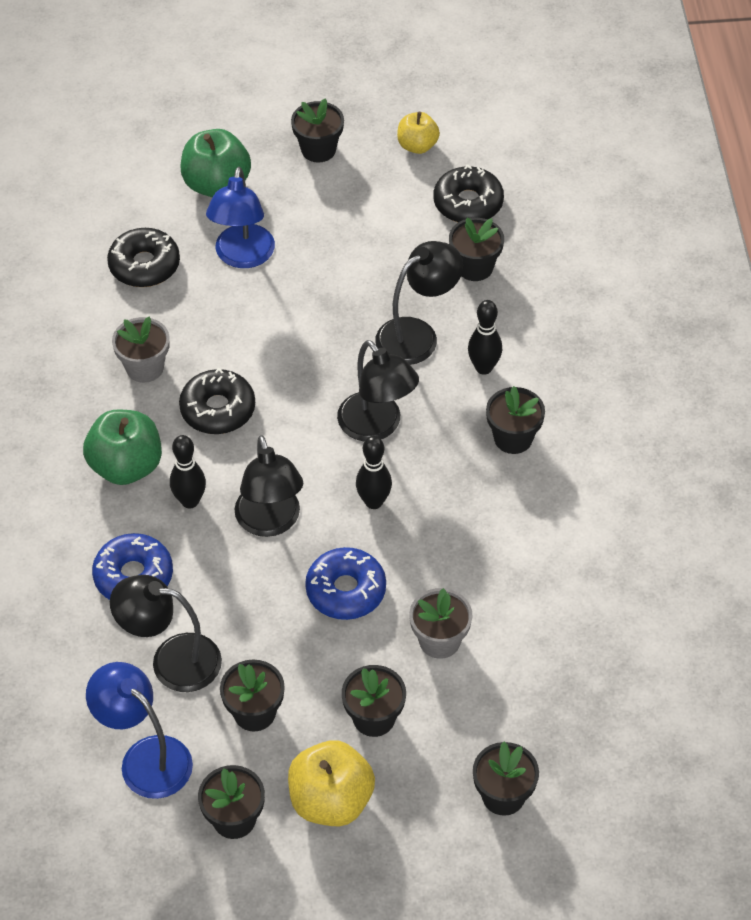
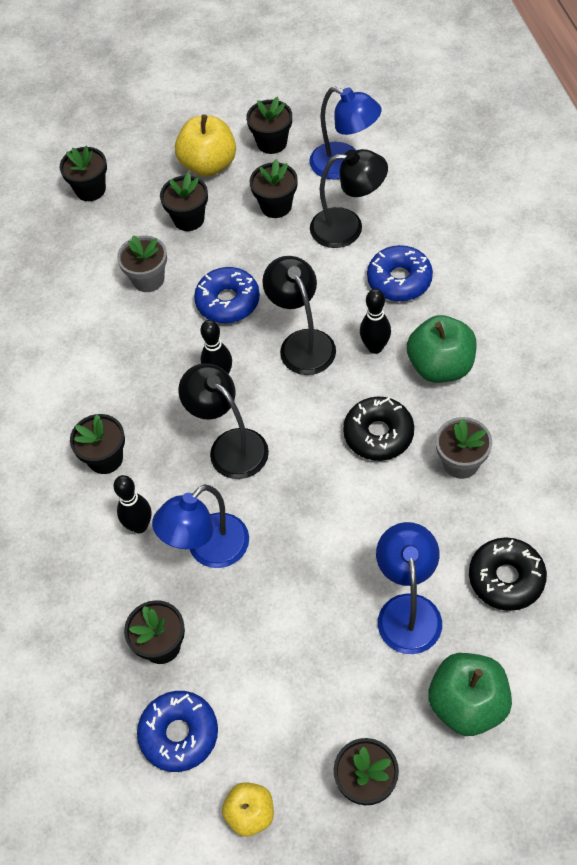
camera: 175 degrees right, 5 degrees up
(417, 335) = (208, 550): black lamp -> blue lamp
(468, 203) = (179, 734): black donut -> blue donut

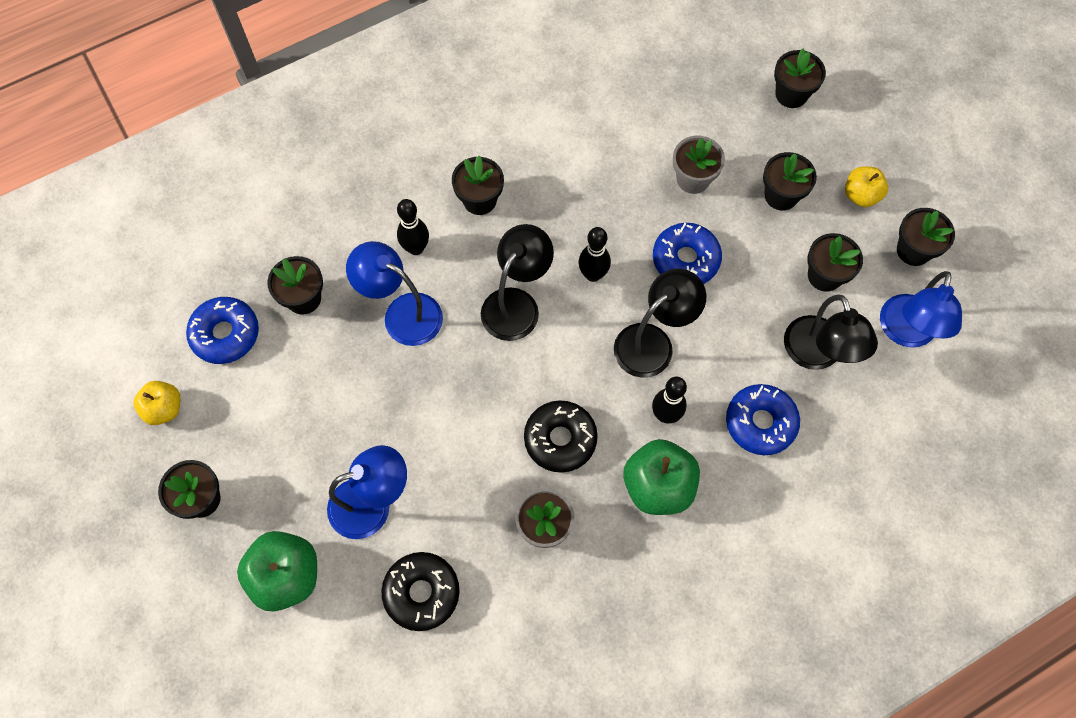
camera: 70 degrees right, 10 degrees up
(208, 164) = (861, 195): yellow apple -> yellow apple, size x0.61

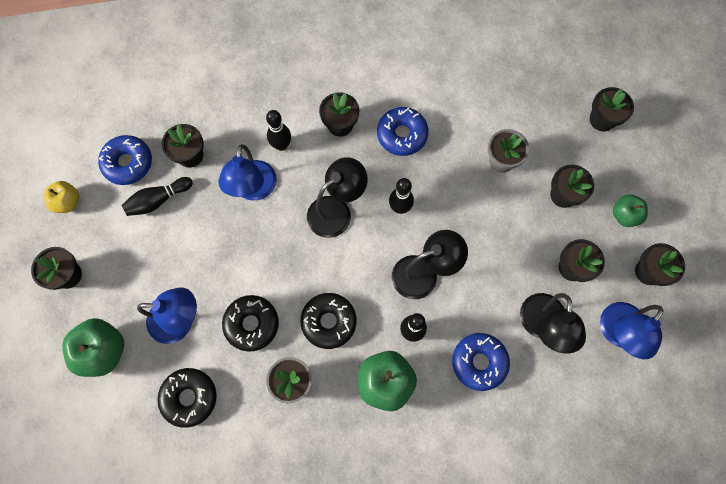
camera: 20 degrees right, 5 degrees up
(284, 367) = (158, 200): none -> black bowling pin
(402, 313) = (254, 190): blue lamp -> blue lamp turned 135 degrees counterclockwise
(465, 476) = (252, 324): none -> black donut
(685, 259) = (472, 219): blue donut -> blue donut (402, 135)
(861, 195) = (624, 215): yellow apple -> green apple

